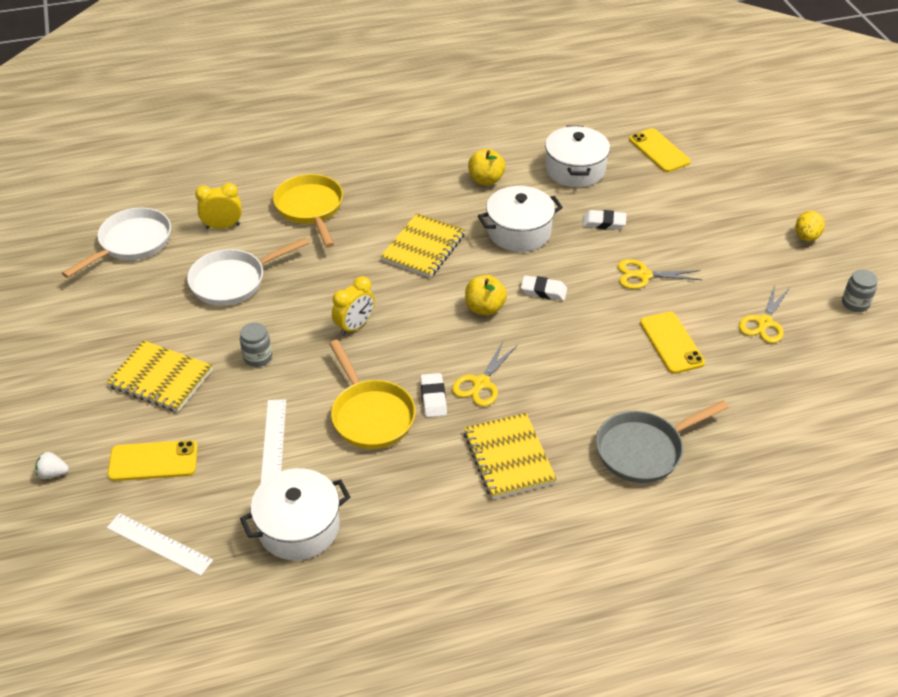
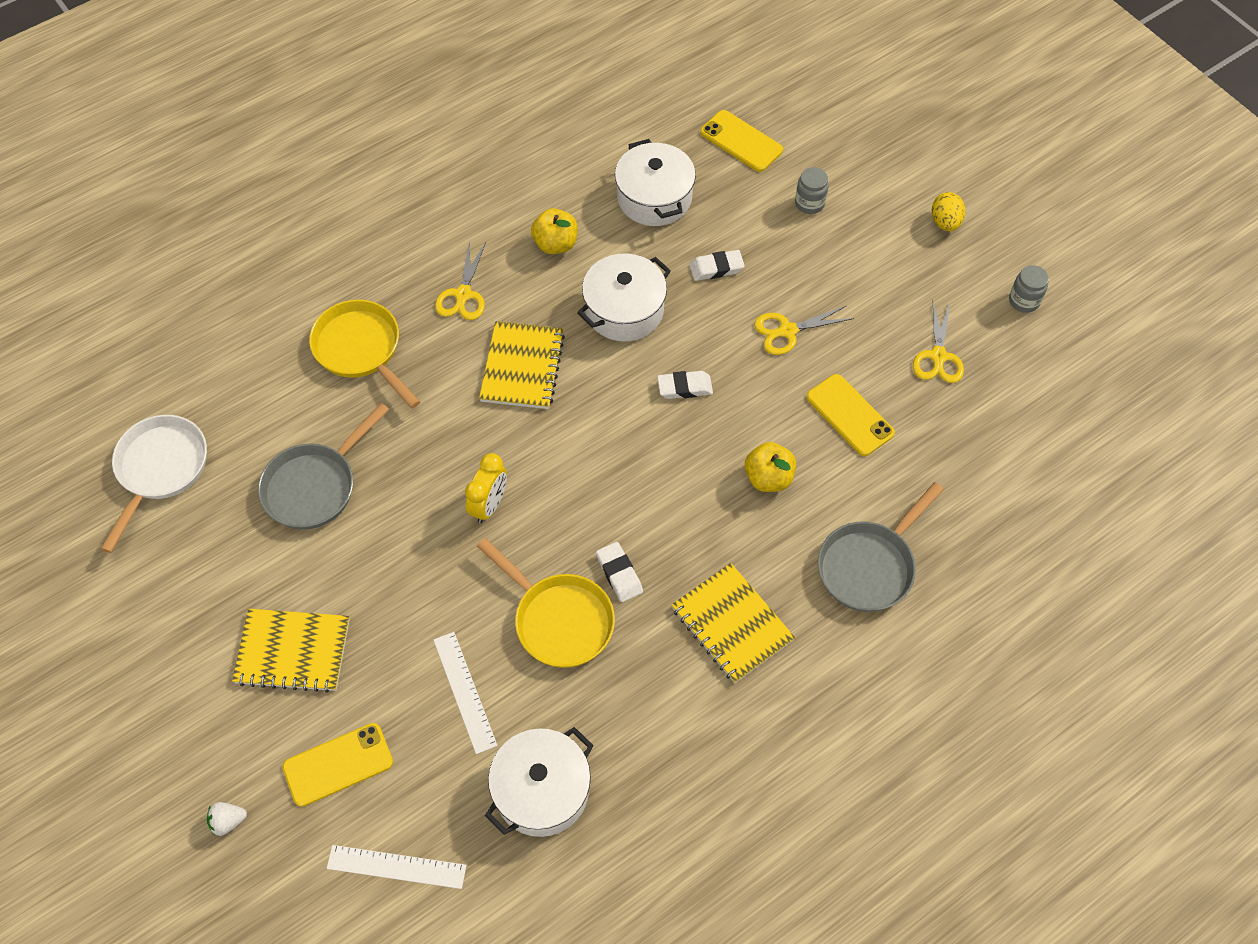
camera: 20 degrees left, 15 degrees up
(223, 226) = (264, 409): yellow clock -> none
(233, 281) = (314, 486): white pan -> grey pan
(258, 357) = (394, 585): grey jar -> grey jar (809, 203)
(481, 383) = (664, 537): yellow scissors -> yellow scissors (463, 294)
(484, 308) = (627, 432): yellow apple -> yellow apple (768, 478)

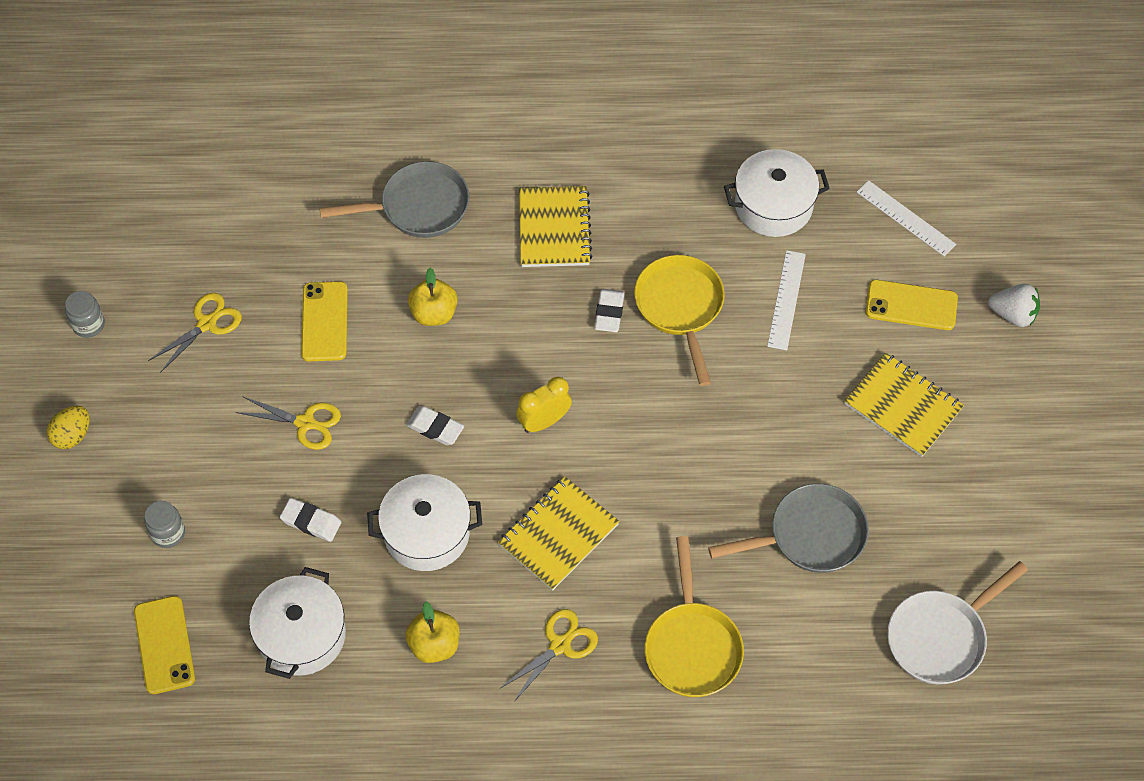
camera: 145 degrees left, 0 degrees up
(228, 821) = (1013, 314): white strawberry -> white strawberry, size x1.55
(489, 505) = (673, 428): yellow clock -> yellow clock (544, 421)

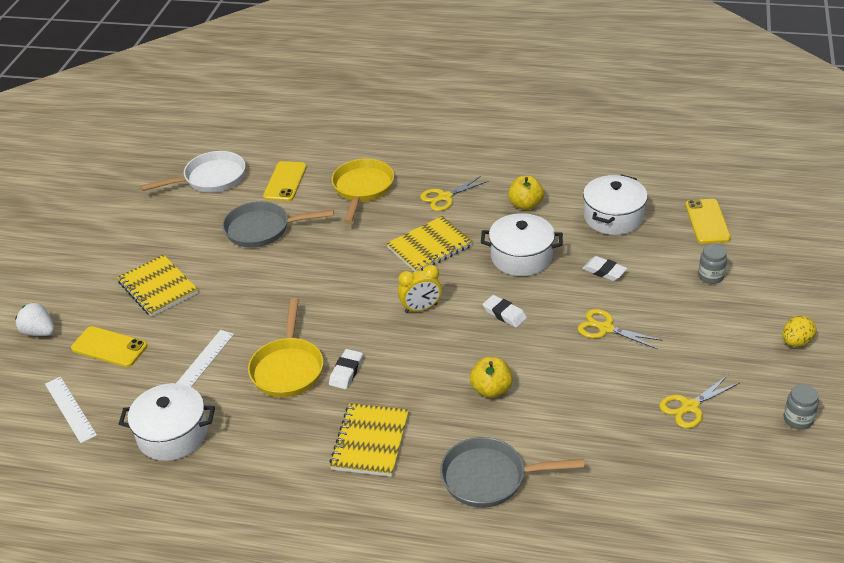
camera: 165 degrees left, 20 degrees down
(324, 321) = (586, 395): yellow phone -> yellow phone (285, 182)

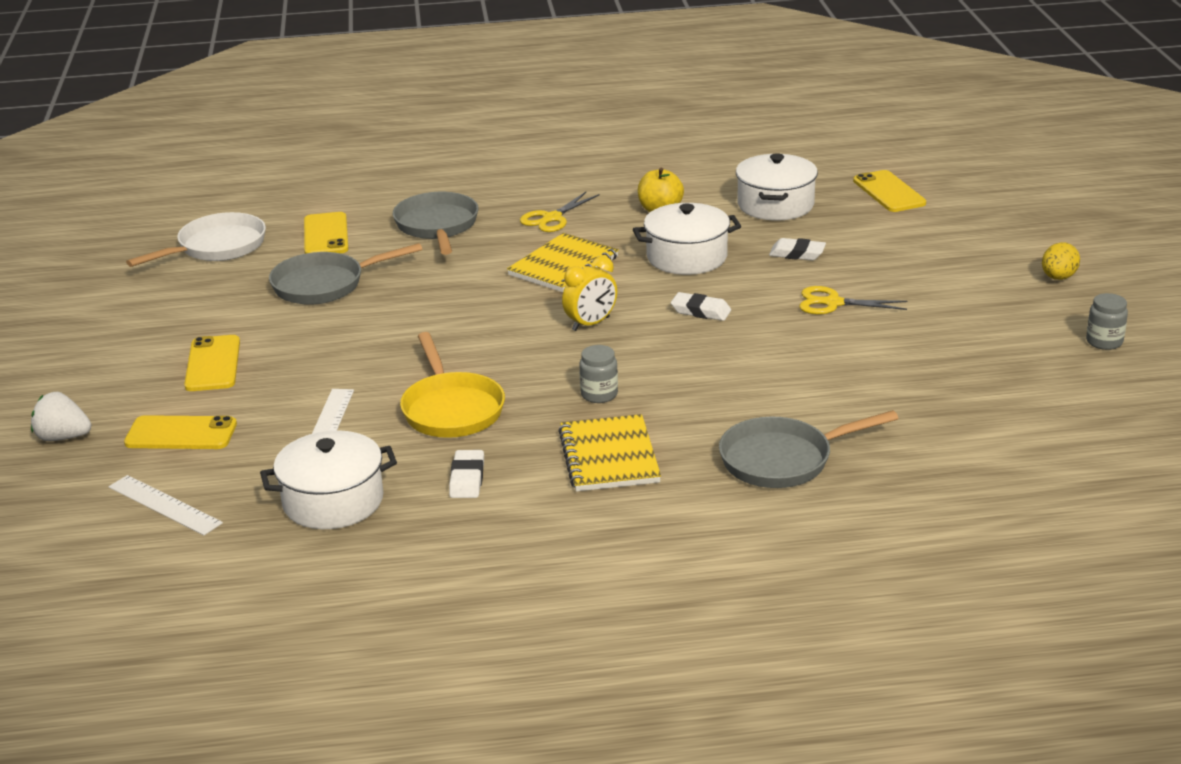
camera: 20 degrees left, 10 degrees down
(158, 288) = (213, 364): yellow notebook -> yellow phone
(346, 372) = (533, 398): white eraser -> white eraser (467, 479)
(362, 189) = (437, 226): yellow pan -> grey pan
(491, 389) = (731, 381): yellow apple -> none
(690, 406) = (977, 353): yellow scissors -> none
(710, 276) = (924, 238): grey jar -> grey jar (599, 394)

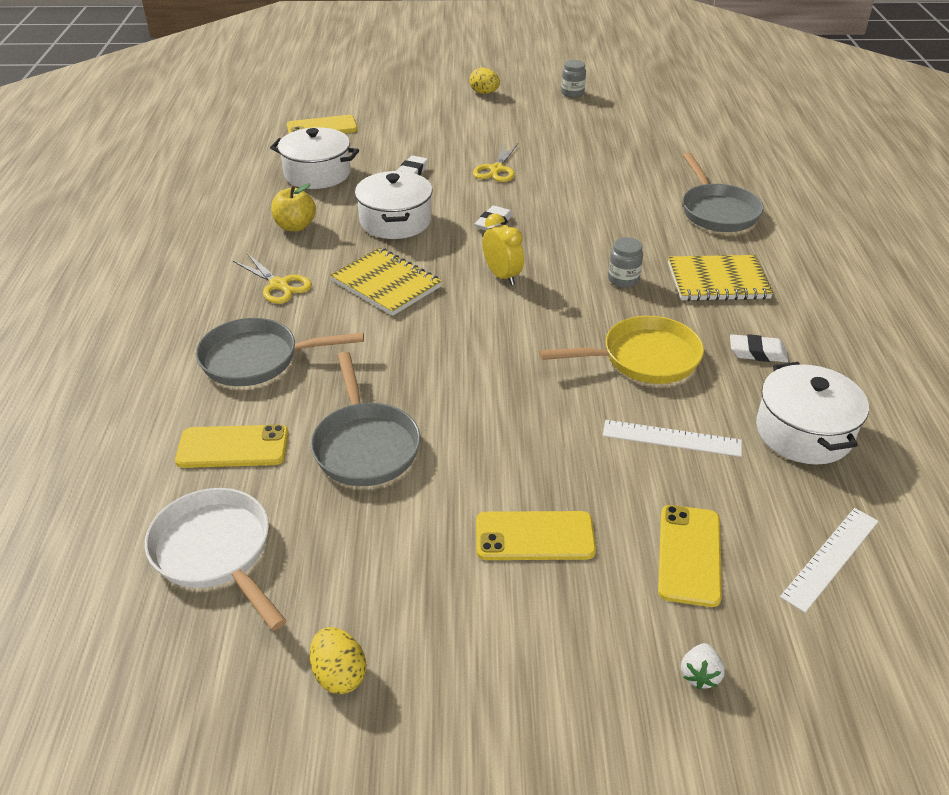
camera: 85 degrees left, 10 degrees up
(63, 437) = (700, 675): white strawberry -> white strawberry, size x0.65
(102, 303) = (339, 674): none -> yellow egg

